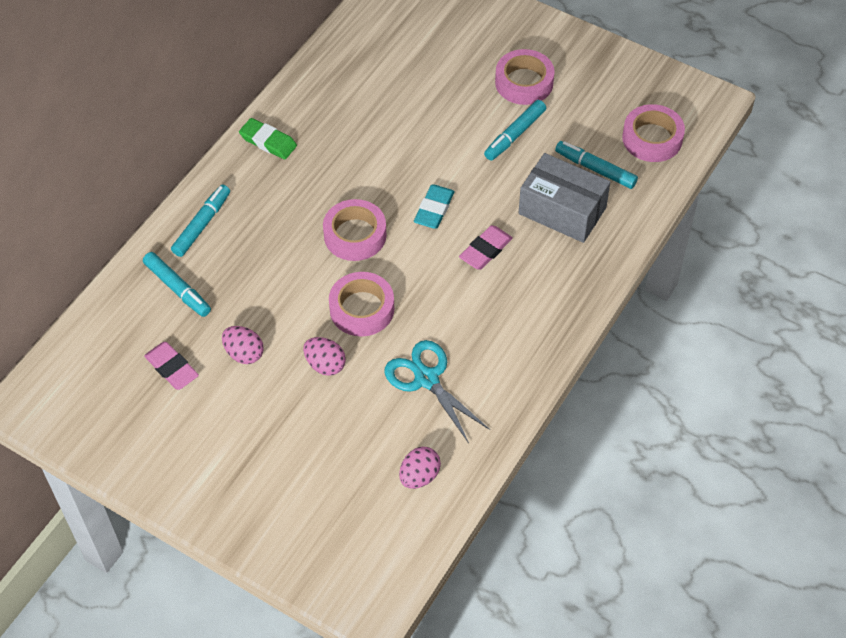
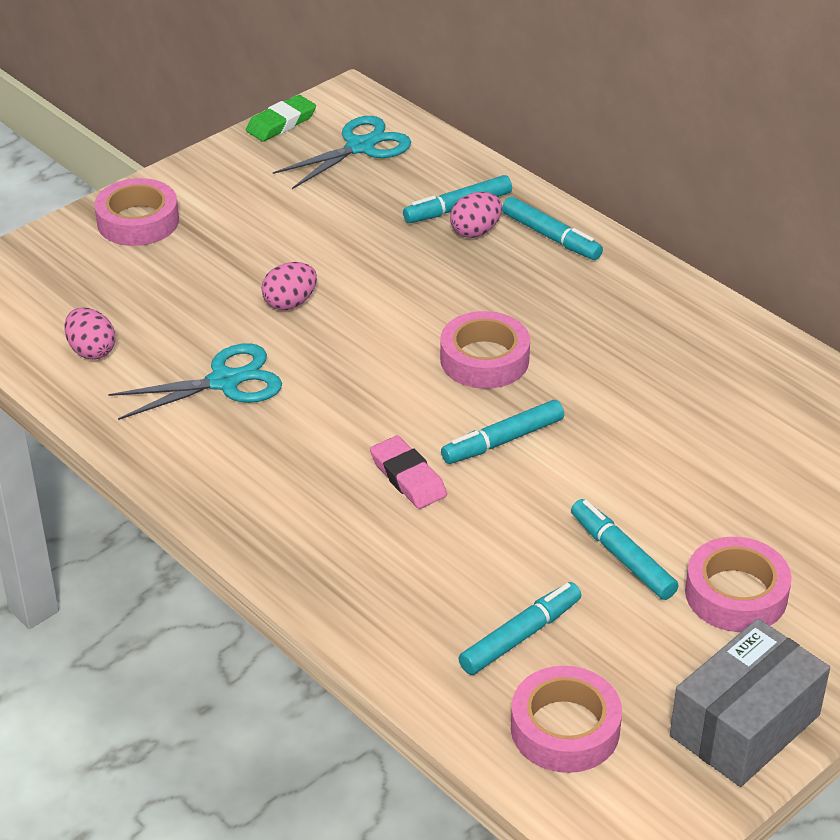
camera: 105 degrees right, 15 degrees down
(103, 374) = (360, 147): none -> turquoise scissors
(172, 368) = (344, 192): pink eraser -> none
(244, 353) = (338, 244): pink egg -> pink egg (475, 231)
(268, 141) = (679, 308): green eraser -> green eraser (281, 123)
(362, 309) = (360, 346): pink tape -> pink tape (138, 221)
(434, 209) = (502, 441): turquoise eraser -> turquoise marker
(562, 210) = (450, 576): grey box -> grey box (745, 725)

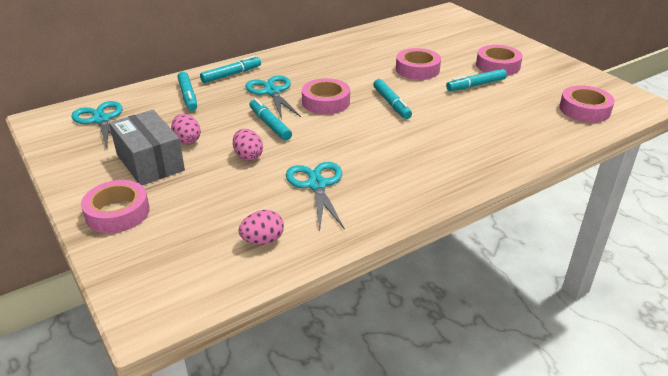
camera: 80 degrees left, 5 degrees down
(281, 123) = (47, 145): green eraser -> none
(408, 477) = (415, 131): pink eraser -> none
(475, 231) = (213, 93): pink egg -> pink egg (187, 140)
(502, 292) = (272, 92): none -> turquoise scissors
(520, 636) = (529, 113): turquoise marker -> turquoise marker (270, 124)
(665, 468) = (417, 69): none -> pink tape
(745, 725) = (572, 73): grey box -> grey box (150, 162)

